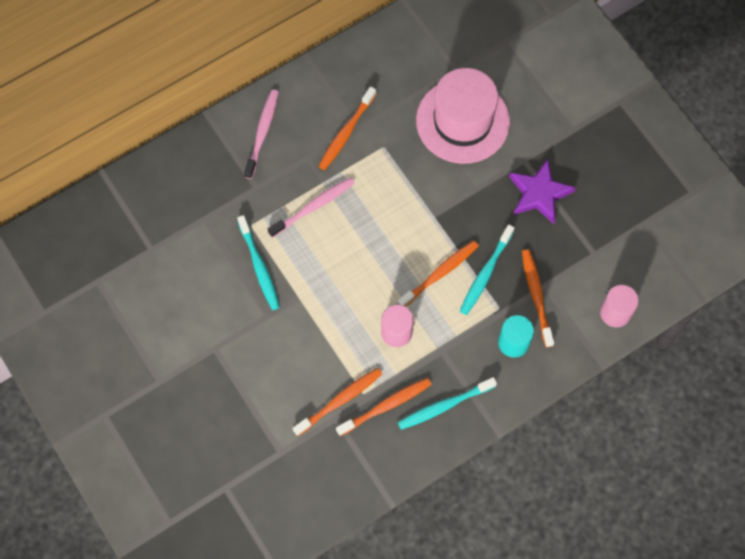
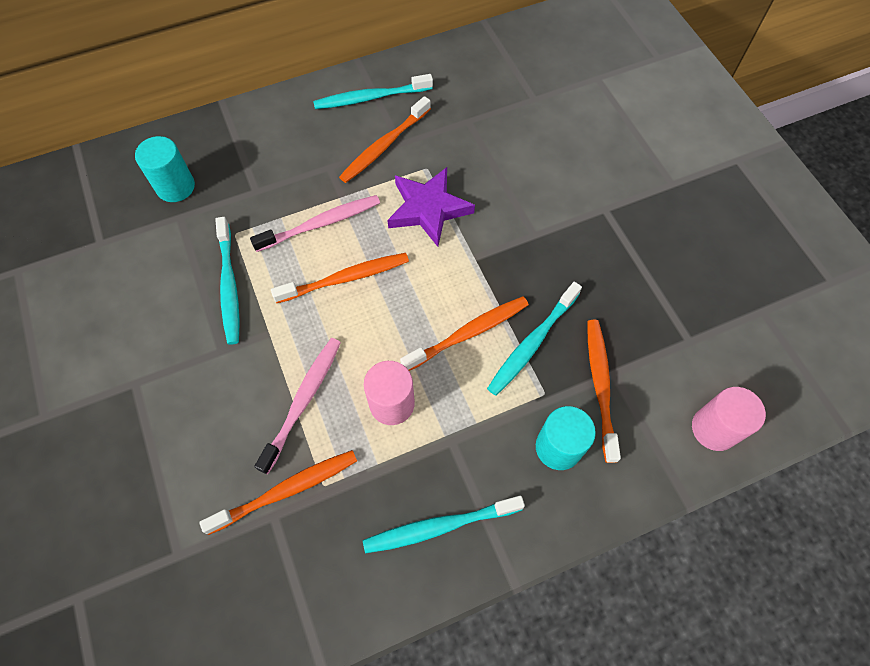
camera: 10 degrees right, 5 degrees down
(193, 194) = (175, 187): none -> turquoise cylinder
(262, 133) = (282, 132): pink toothbrush -> pink toothbrush (303, 402)
(325, 90) = (371, 97): none -> turquoise toothbrush
(385, 406) = (351, 511): orange toothbrush -> orange toothbrush (345, 278)
(462, 121) = (532, 154): pink hat -> none
(539, 194) = (620, 252): purple star -> purple star (428, 209)

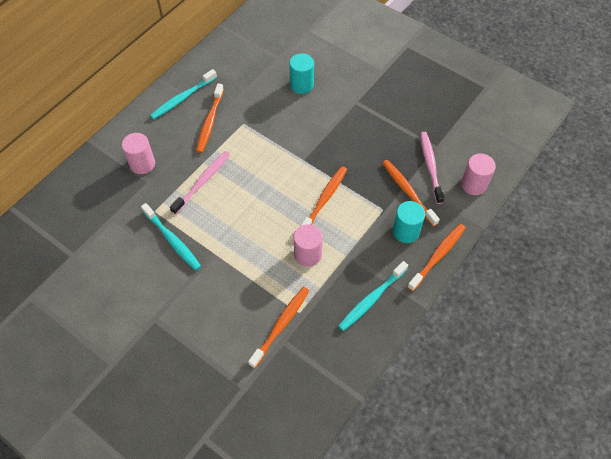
camera: 30 degrees left, 5 degrees down
(175, 187) = (97, 202): turquoise cylinder -> turquoise cylinder (301, 85)
(262, 162) = (142, 164): none -> pink cylinder
(303, 402) = (259, 278): pink toothbrush -> pink toothbrush (430, 166)
(345, 278) = (237, 204): orange toothbrush -> orange toothbrush (437, 256)
(428, 209) = (259, 145): purple star -> none
(532, 343) = (361, 187): turquoise toothbrush -> none

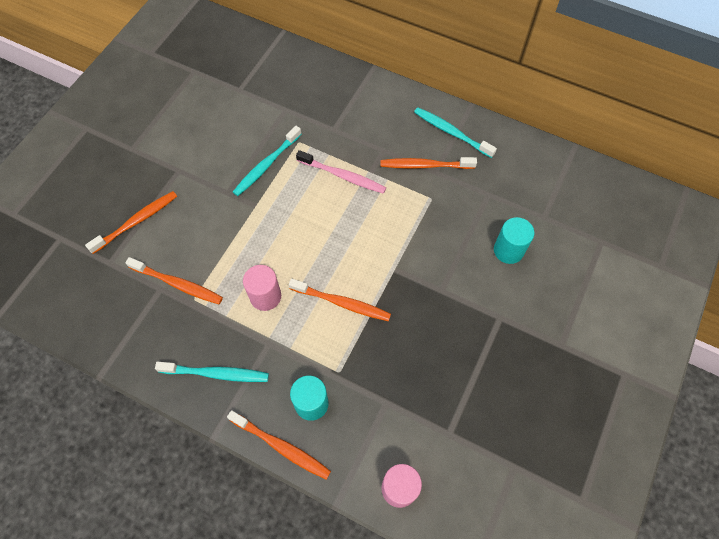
camera: 80 degrees right, 5 degrees up
(142, 164) = (354, 117): pink cylinder -> none
(372, 299) = (216, 373): turquoise toothbrush -> turquoise toothbrush turned 150 degrees clockwise
(408, 192) = (370, 400): orange toothbrush -> orange toothbrush (136, 222)
(430, 166) = (416, 426): pink toothbrush -> none

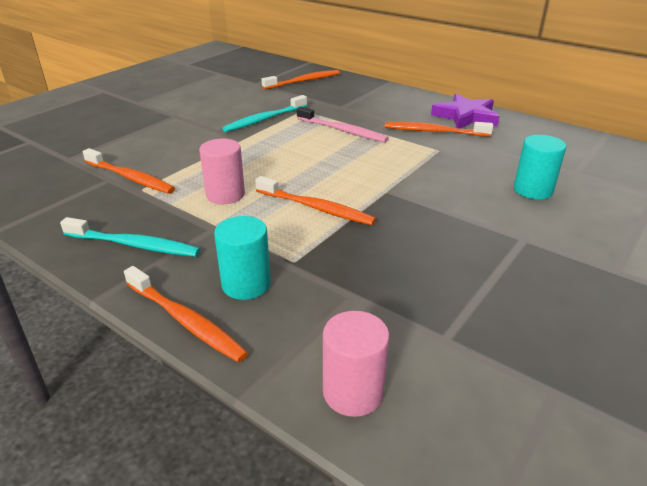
camera: 10 degrees right, 30 degrees down
(136, 222) = (113, 138): orange toothbrush -> orange toothbrush (303, 81)
(452, 132) = (465, 116): turquoise toothbrush -> purple star

